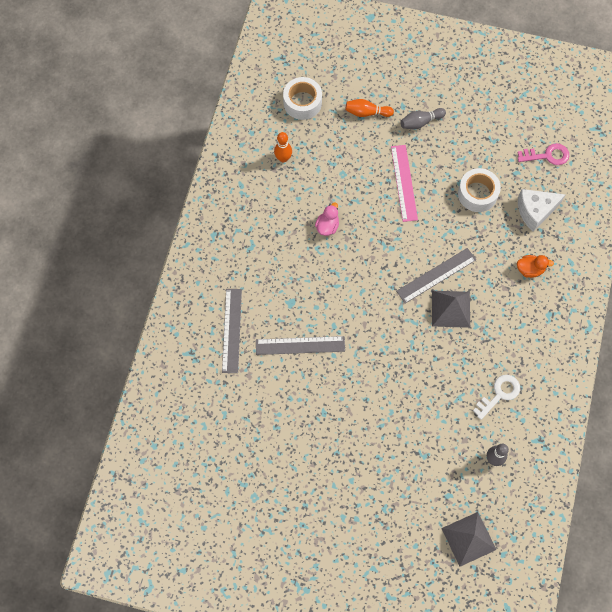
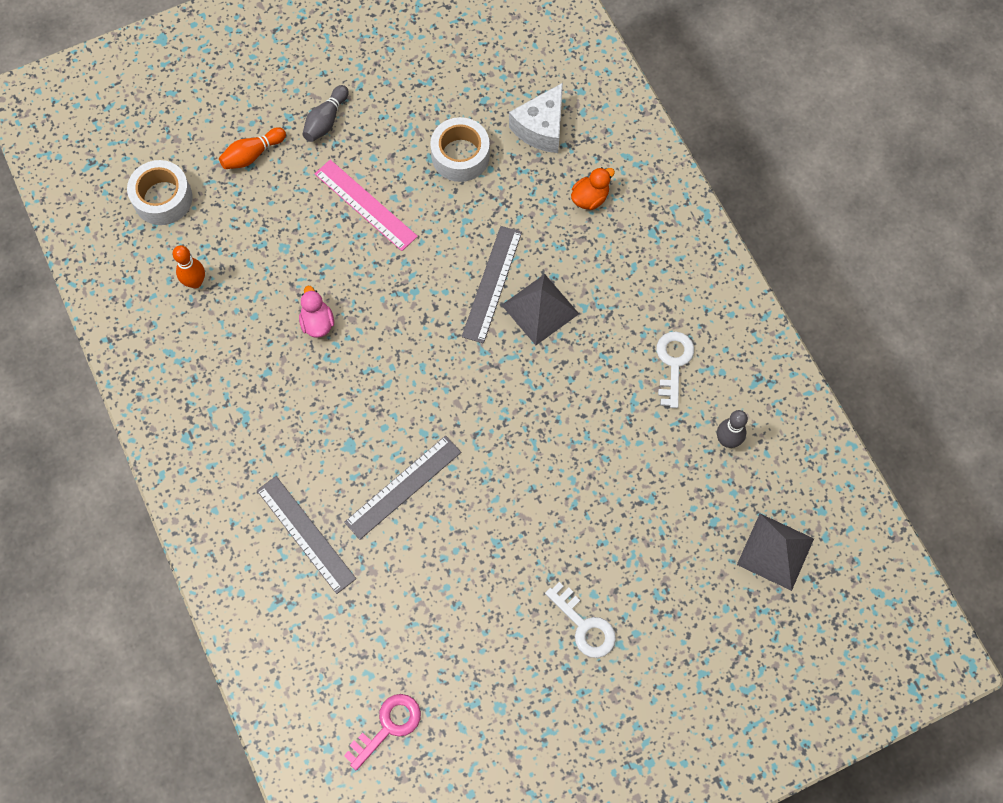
camera: 40 degrees left, 0 degrees up
(333, 492) = (584, 625): none -> white key
(547, 155) = (502, 56): pink key -> pink key (388, 727)

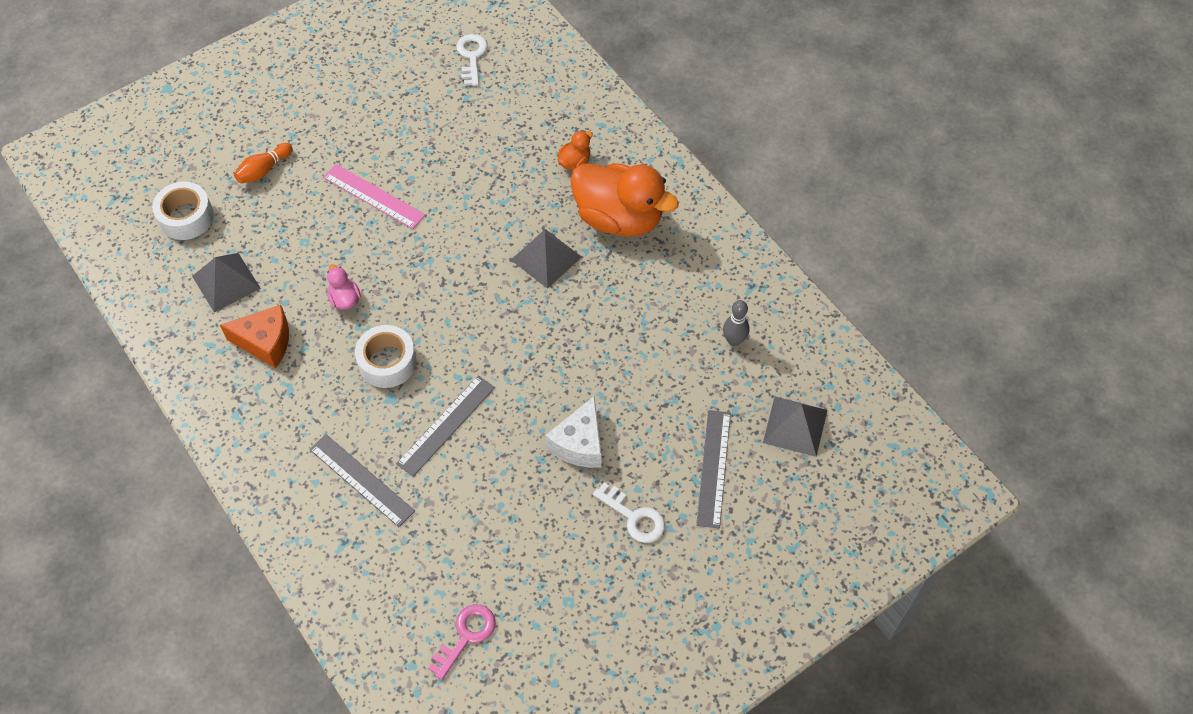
camera: 10 degrees left, 10 degrees down
(195, 282) = (226, 282): orange bowling pin -> grey pyramid
(227, 359) = (265, 342): none -> orange cheese
(326, 120) = (327, 133): grey bowling pin -> none
(460, 156) = (453, 144): white tape -> white tape (387, 362)
(492, 284) = (499, 244): grey ruler -> grey ruler (713, 468)
(541, 128) = (521, 113): white cheese -> white cheese (579, 444)
(627, 274) = (619, 218): none -> orange duck
(673, 364) = (673, 285): white key -> white key (472, 57)

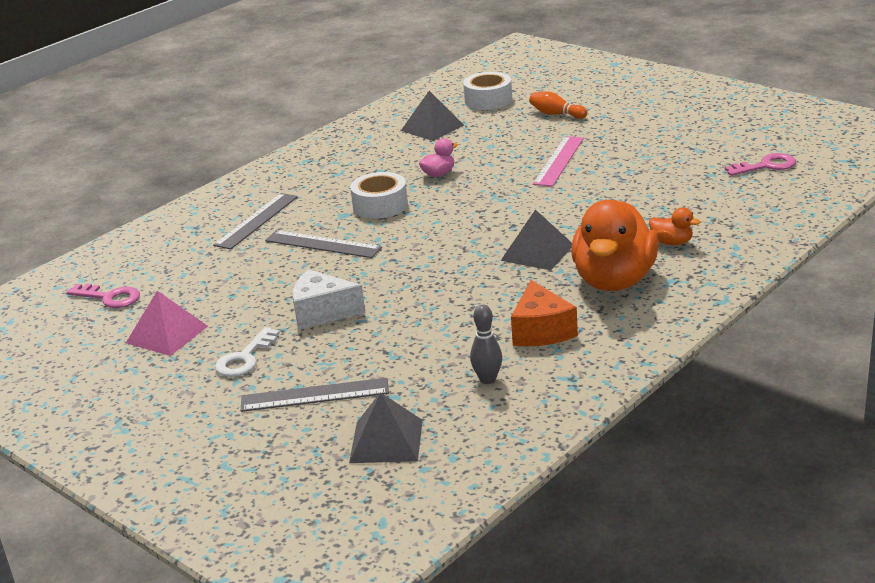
camera: 80 degrees right, 30 degrees down
(265, 342) = (379, 155): orange cheese -> orange cheese (541, 331)
(472, 57) = (766, 166): white key -> pink key
(564, 583) = (166, 334): none -> pink pyramid

